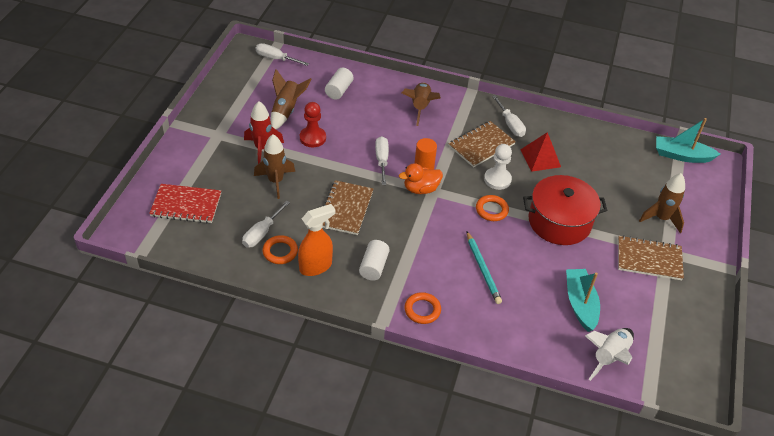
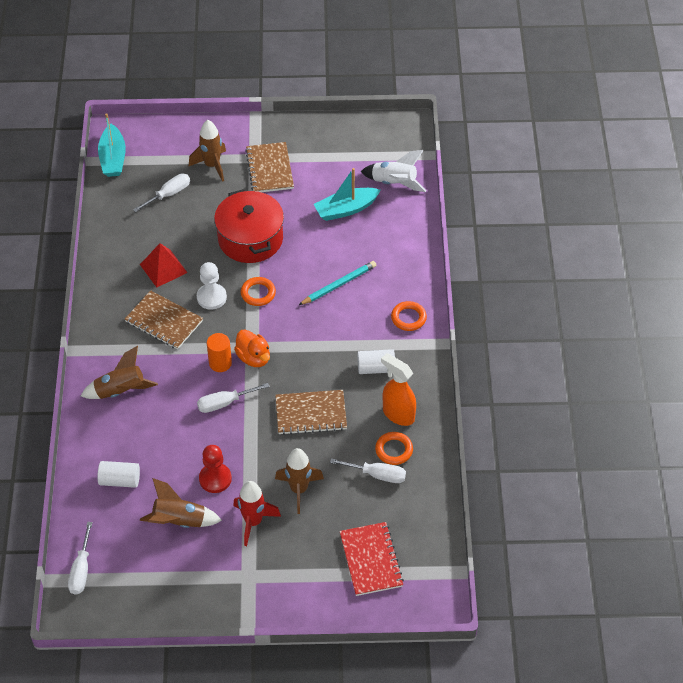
camera: 105 degrees left, 5 degrees up
(510, 124) = (118, 303): white screwdriver -> white screwdriver (169, 194)

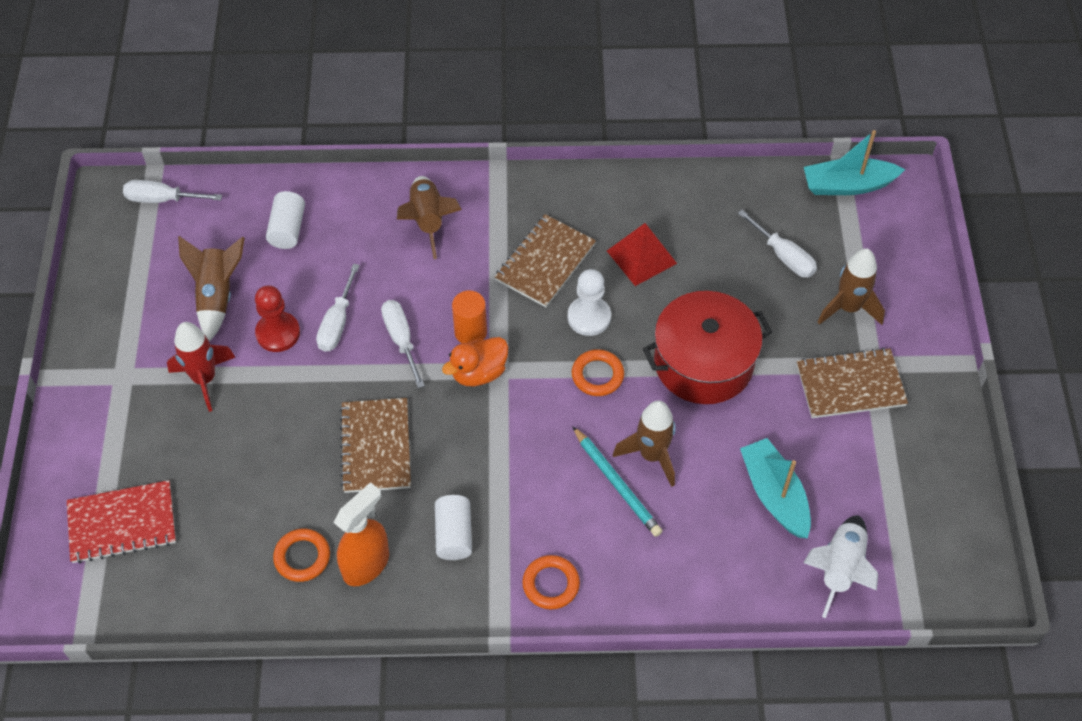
camera: 90 degrees right, 5 degrees up
(299, 490) = (248, 433): brown rocket -> brown rocket (652, 455)
(377, 475) = (261, 533): white screwdriver -> white screwdriver (337, 323)

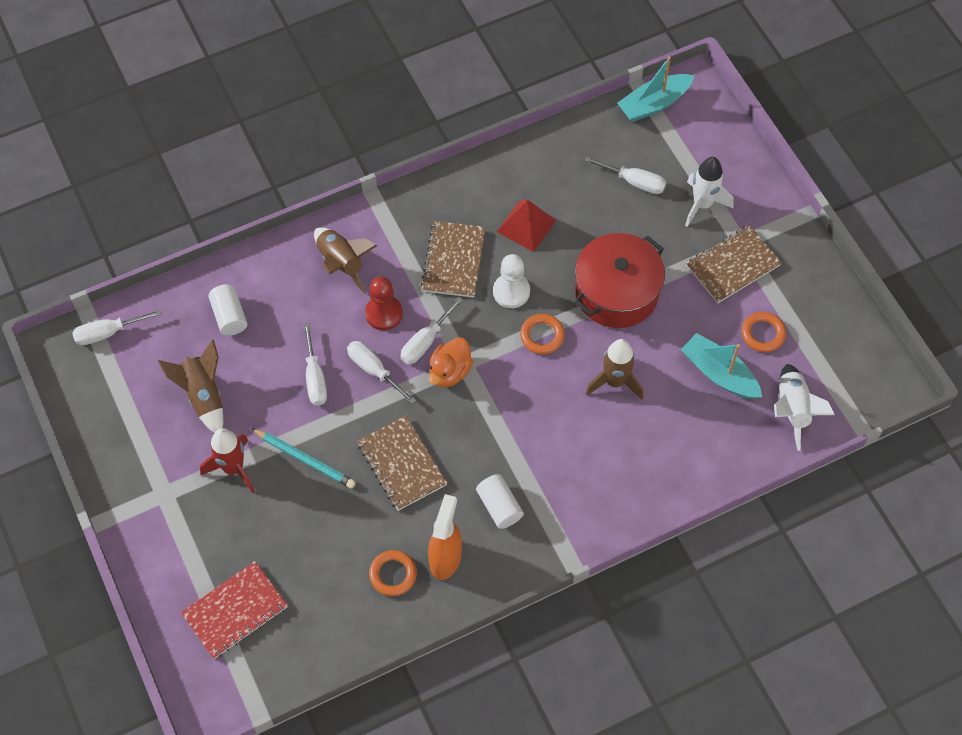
camera: 25 degrees left, 5 degrees up
(278, 333) = (271, 406): red pawn -> red pawn (384, 313)
(470, 332) = (425, 341): orange cylinder -> white screwdriver
(551, 584) = (591, 512): orange ring -> orange ring (763, 334)
(616, 484) = (600, 415): turquoise pencil -> turquoise pencil (305, 459)
(848, 308) = (702, 204): brown rocket -> white rocket

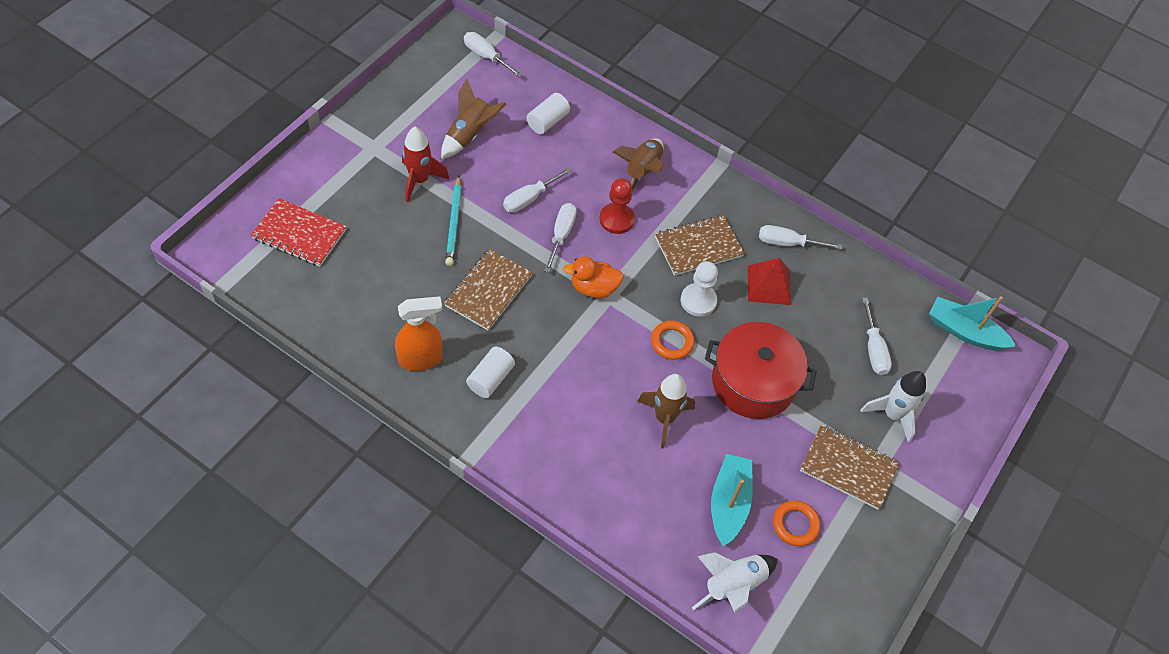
camera: 55 degrees right, 5 degrees down
(393, 574) = (386, 327): orange ring -> none
(425, 341) = (610, 259): white screwdriver -> white screwdriver (787, 243)

